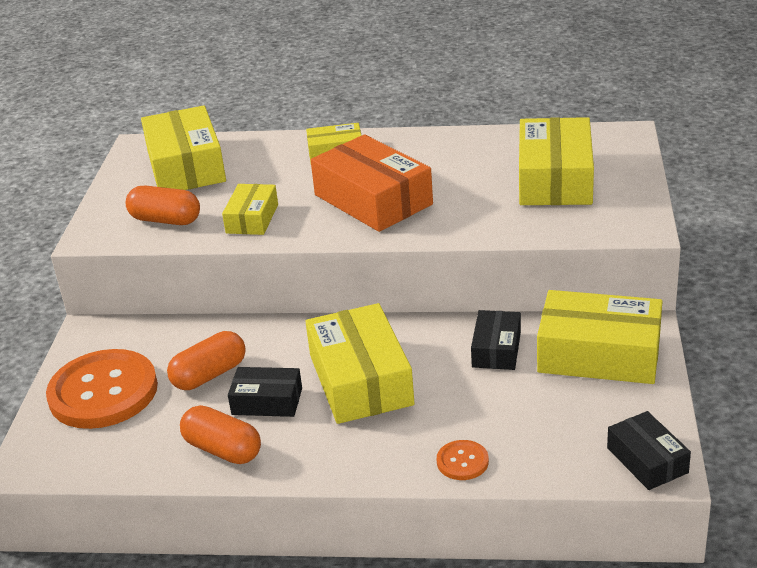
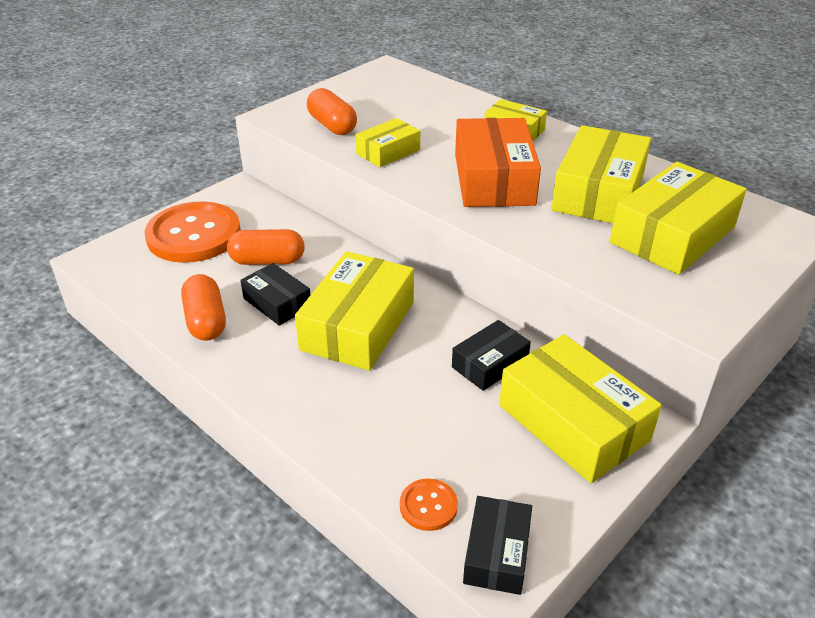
camera: 35 degrees right, 5 degrees up
(186, 166) = (397, 94): yellow box -> yellow box (598, 192)
(462, 461) = (346, 443): orange button -> orange button (428, 506)

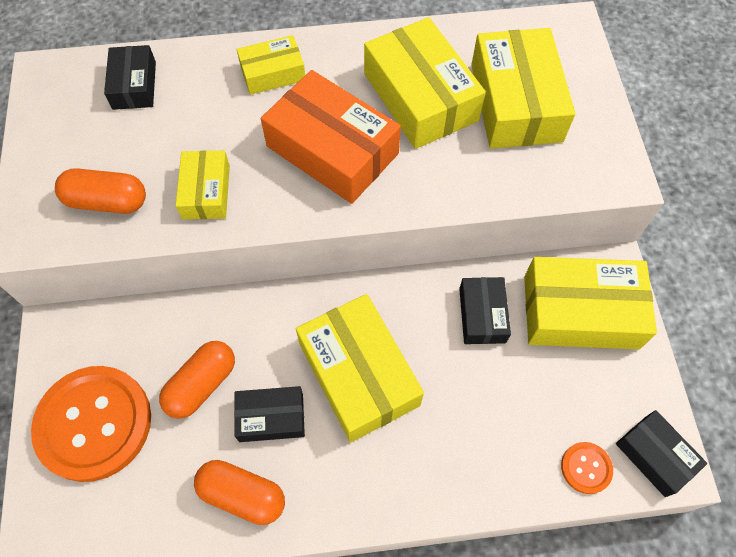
camera: 50 degrees left, 25 degrees up
(424, 94) = (134, 85): none -> black box

